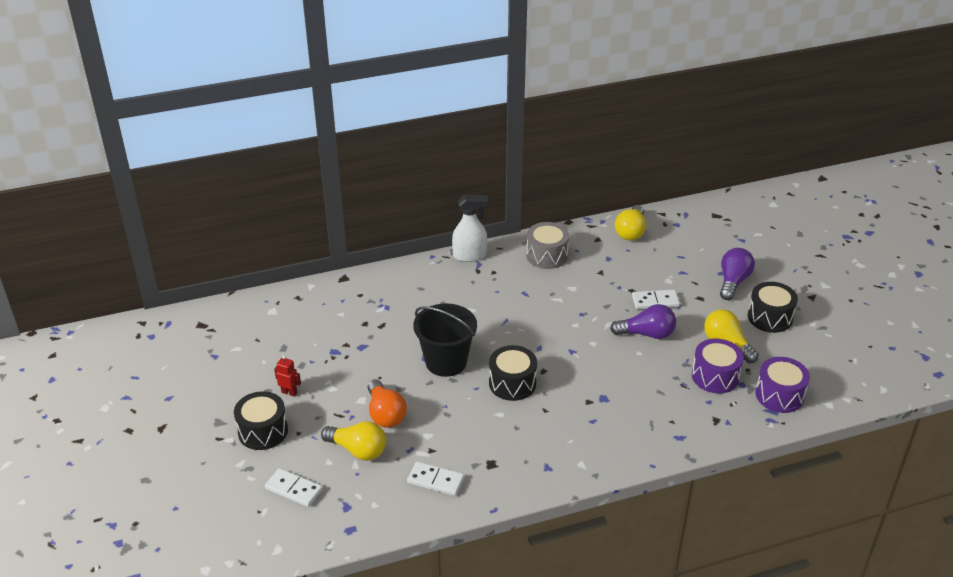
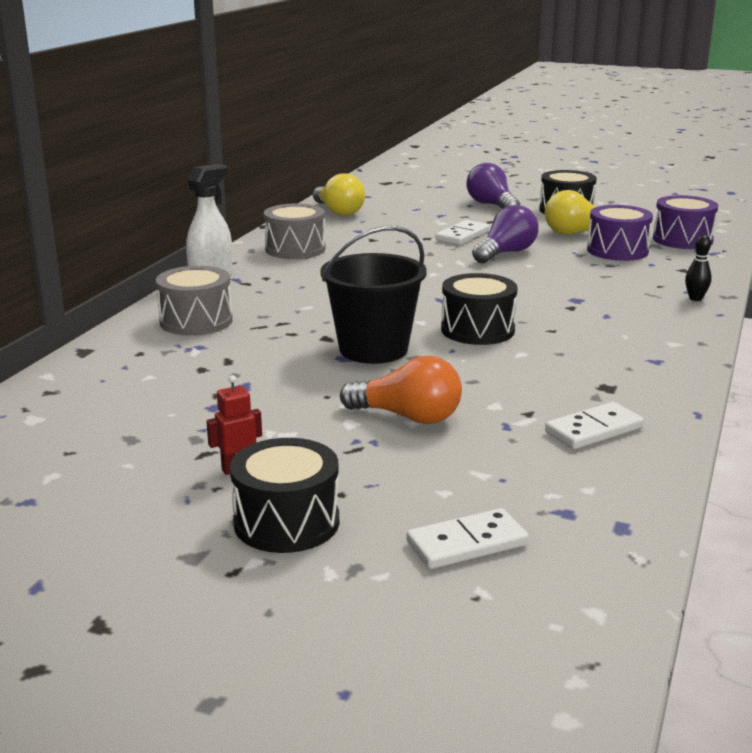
camera: 50 degrees left, 15 degrees down
(358, 450) = (453, 461): yellow light bulb -> none
(412, 287) = (196, 321): none -> grey drum
(667, 445) = (695, 298): none -> black bowling pin

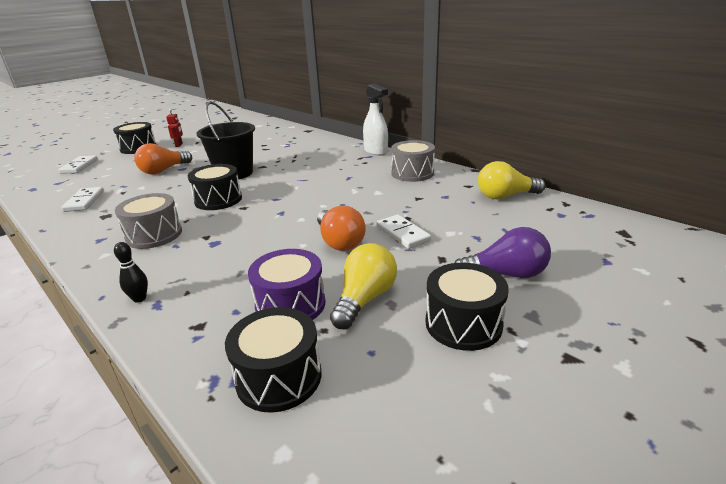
camera: 115 degrees right, 5 degrees up
(196, 321) = (317, 146): grey drum -> grey drum (154, 235)
(506, 253) = (339, 242): purple light bulb -> orange light bulb
(682, 240) = (279, 377): purple drum -> black drum

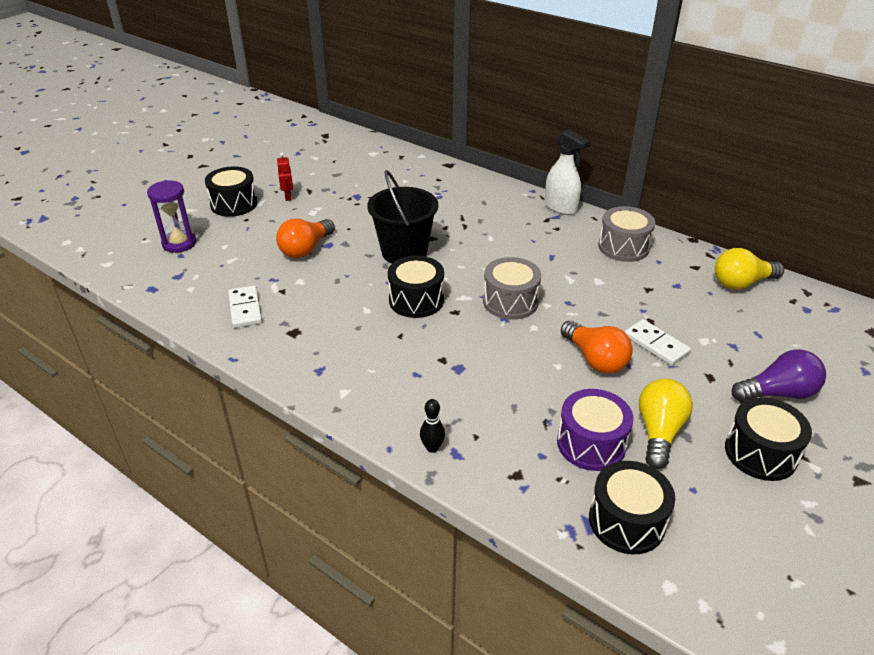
camera: 10 degrees left, 10 degrees up
(79, 166) = (179, 243): white domino -> purple hourglass
(154, 235) = (379, 360): grey drum -> grey drum (510, 302)

